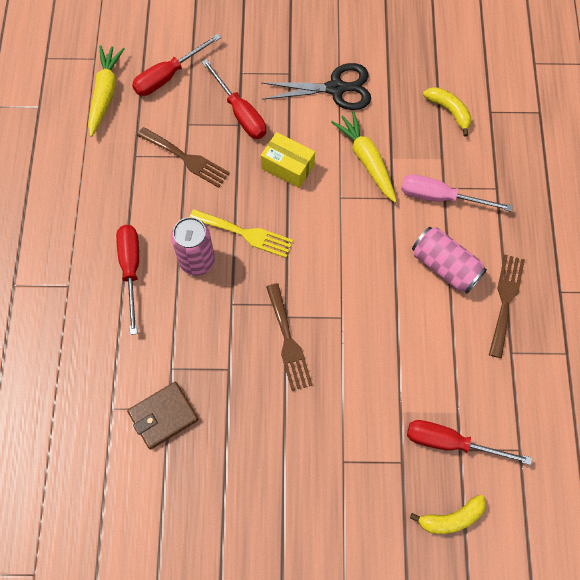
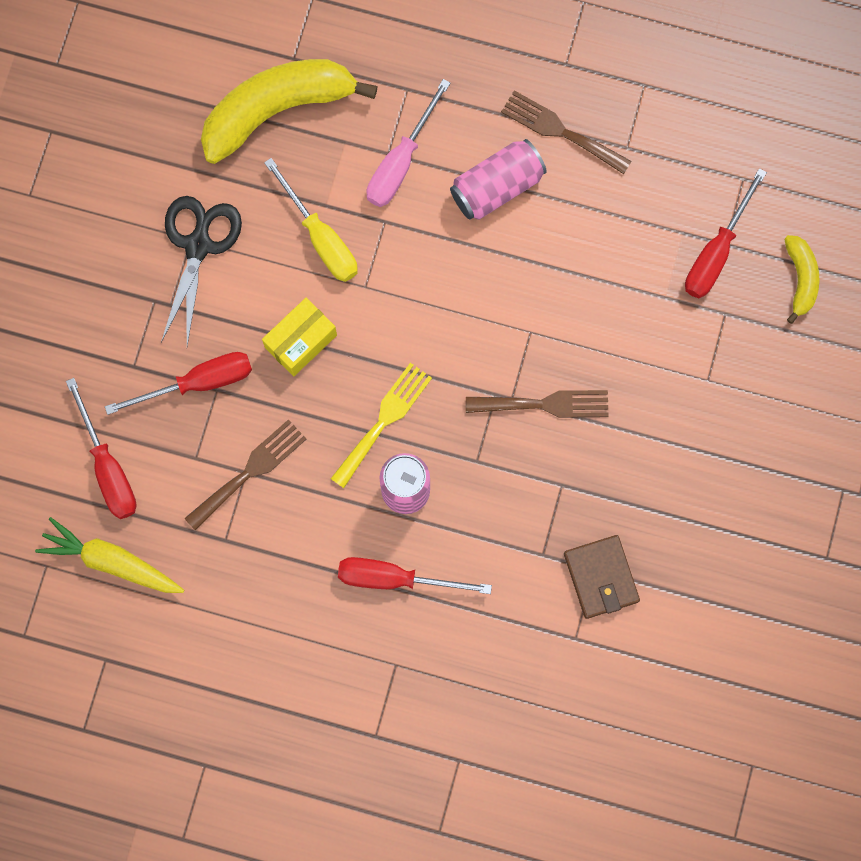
camera: 75 degrees left, 10 degrees up
(366, 160) = (320, 237): yellow carrot -> yellow screwdriver
(449, 111) = (277, 110): yellow banana -> yellow banana, size x2.07

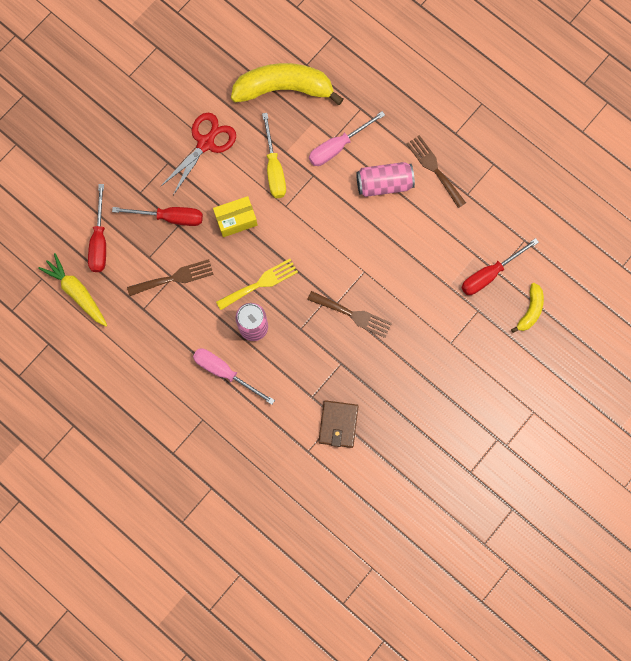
camera: 25 degrees right, 0 degrees up
(198, 244) = (206, 142): black scissors -> red scissors
(395, 578) = (225, 372): red screwdriver -> pink screwdriver

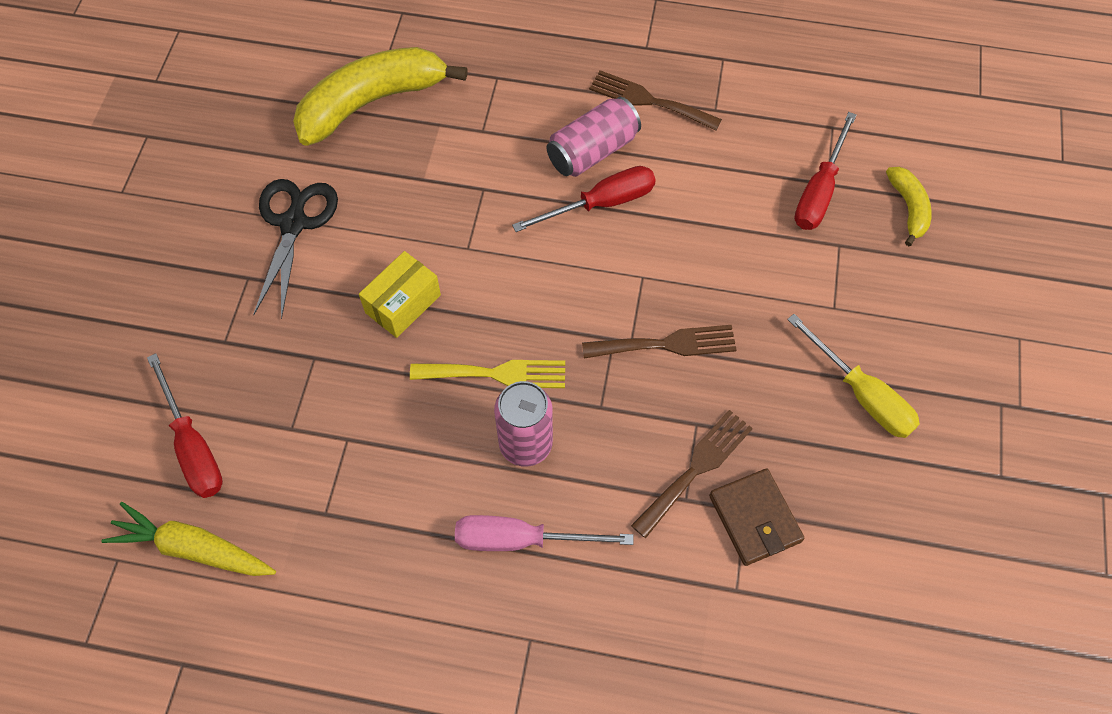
camera: 30 degrees left, 15 degrees down
(170, 217) = (294, 352): red screwdriver -> red screwdriver (601, 204)
(174, 278) = (351, 437): brown fork -> brown fork (696, 468)
(206, 142) = (294, 222): red scissors -> black scissors
(260, 283) = (496, 374): yellow fork -> yellow fork turned 60 degrees clockwise
(274, 168) = (419, 207): yellow screwdriver -> yellow screwdriver (861, 394)
(338, 146) = (495, 136): pink screwdriver -> none

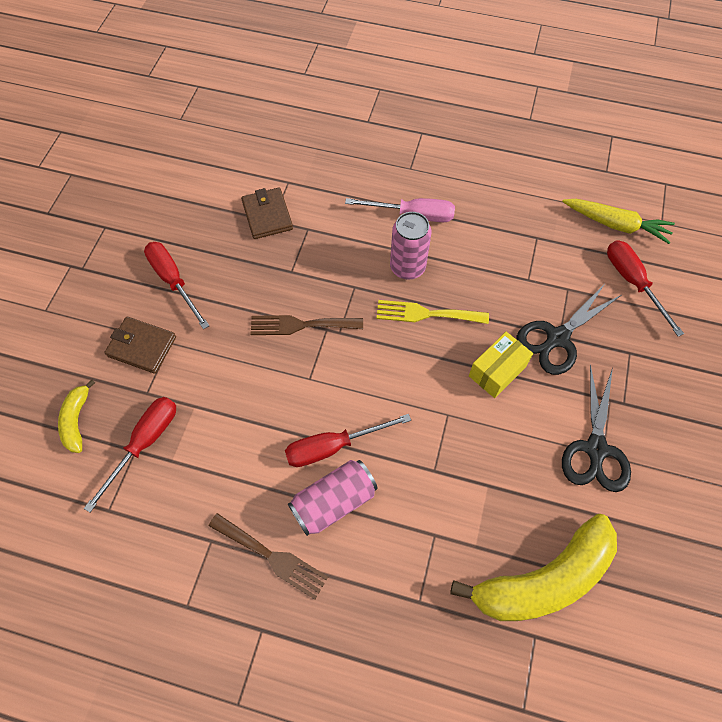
camera: 175 degrees left, 0 degrees up
(319, 353) = (556, 338): none -> black scissors
(696, 468) = (297, 245): brown fork -> none
(861, 394) = (173, 281): yellow screwdriver -> red screwdriver
(868, 299) = (142, 346): none -> brown wallet

